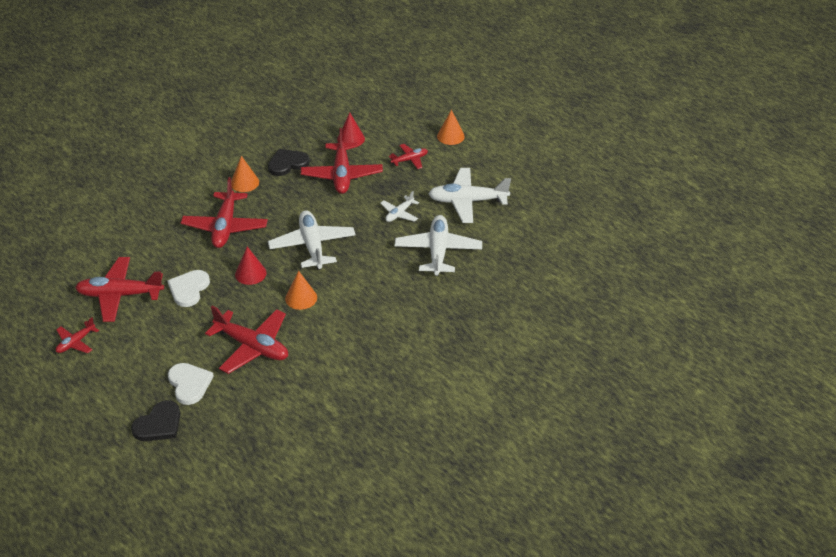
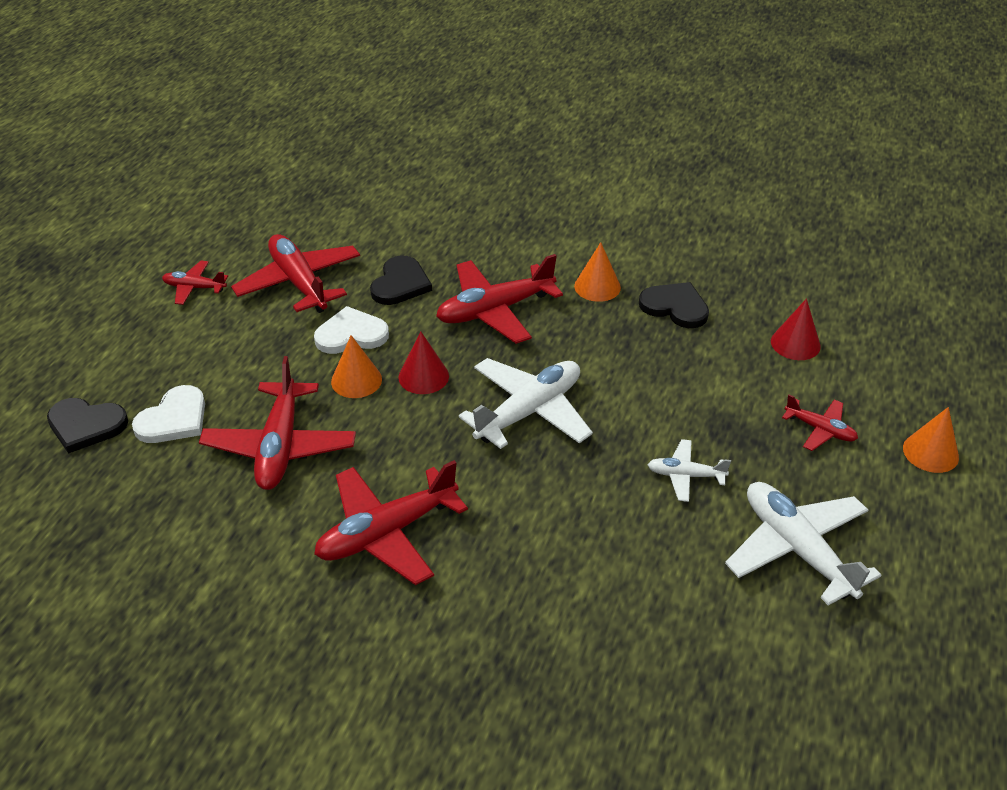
camera: 60 degrees right, 0 degrees up
(165, 254) = (400, 284): none -> black heart
(301, 298) = (412, 451): orange cone -> orange cone (356, 380)
(342, 175) = (707, 371): red plane -> red plane (387, 533)
(438, 251) = (640, 566): white plane -> none

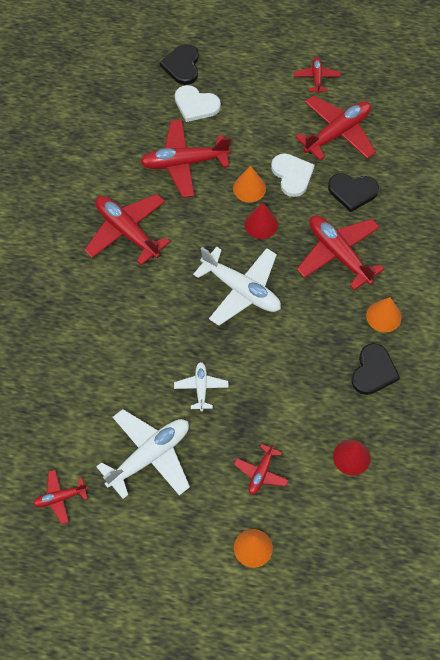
camera: 80 degrees right, 20 degrees up
(873, 675) = (60, 498): none -> red plane

